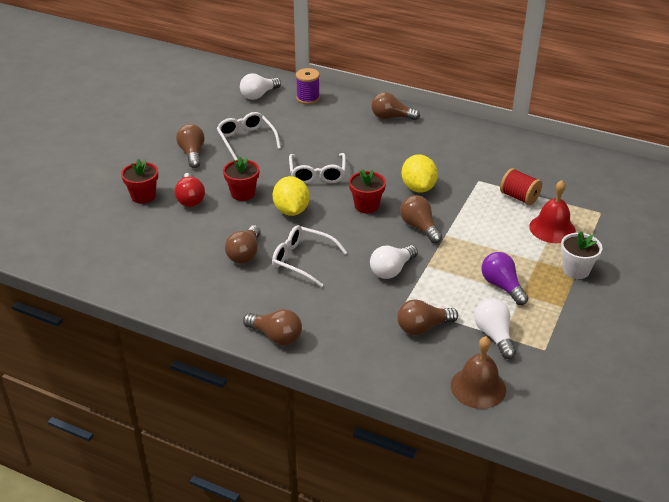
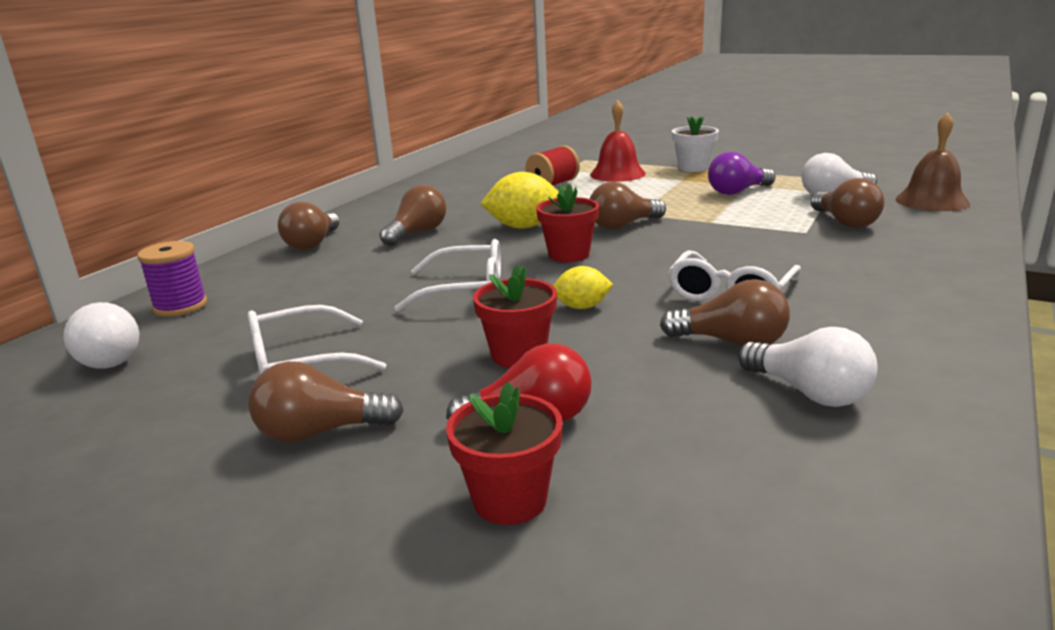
camera: 85 degrees left, 15 degrees down
(276, 336) = (950, 305): brown light bulb -> brown light bulb (417, 233)
(291, 210) = (582, 307): yellow lemon -> yellow lemon, size x0.59
(392, 270) = (730, 238): white light bulb -> white light bulb (809, 393)

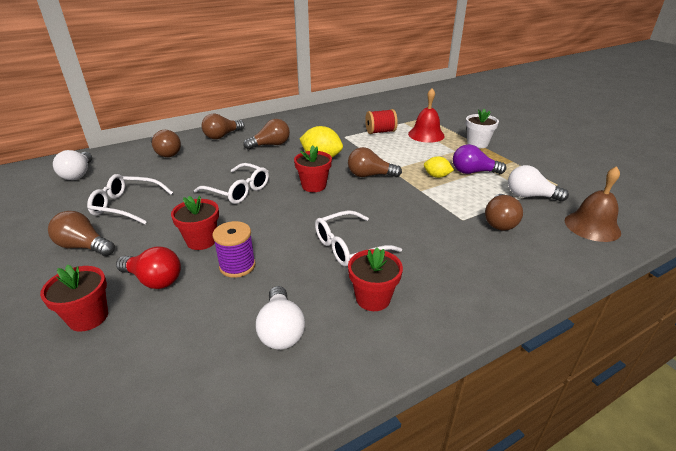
camera: 30 degrees right, 10 degrees up
(180, 306) = (132, 155): purple spool -> purple spool (237, 266)
(582, 307) = (268, 223): yellow lemon -> yellow lemon (436, 176)
(731, 342) = (298, 279): brown light bulb -> brown light bulb (166, 153)
(850, 325) = (373, 298): none -> red flower pot

